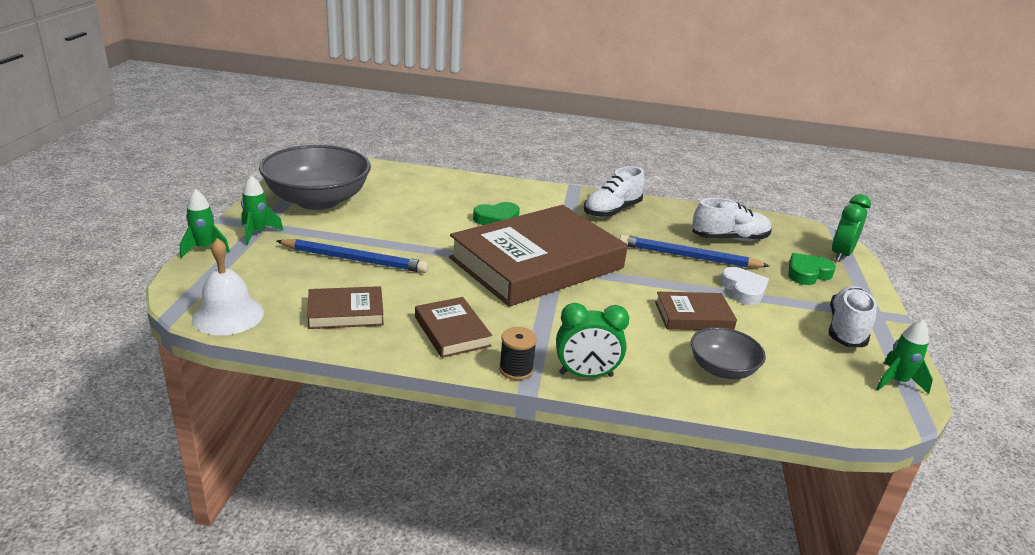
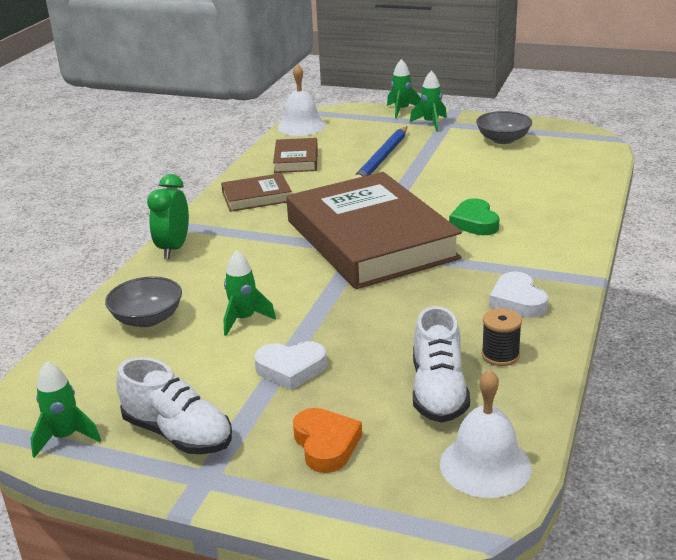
camera: 105 degrees right, 0 degrees up
(318, 200) = (503, 139): grey bowl -> grey bowl, size x0.51
(516, 369) = (194, 220): black spool -> black spool (500, 355)
(612, 211) = (517, 301): white shoe -> white heart
(688, 257) = (382, 342): blue pencil -> none
(693, 316) = (244, 319): brown book -> green rocket
(783, 228) = (485, 465): none -> white bell
(807, 273) = (326, 444): green heart -> orange heart
(840, 254) = (386, 509): green clock -> none

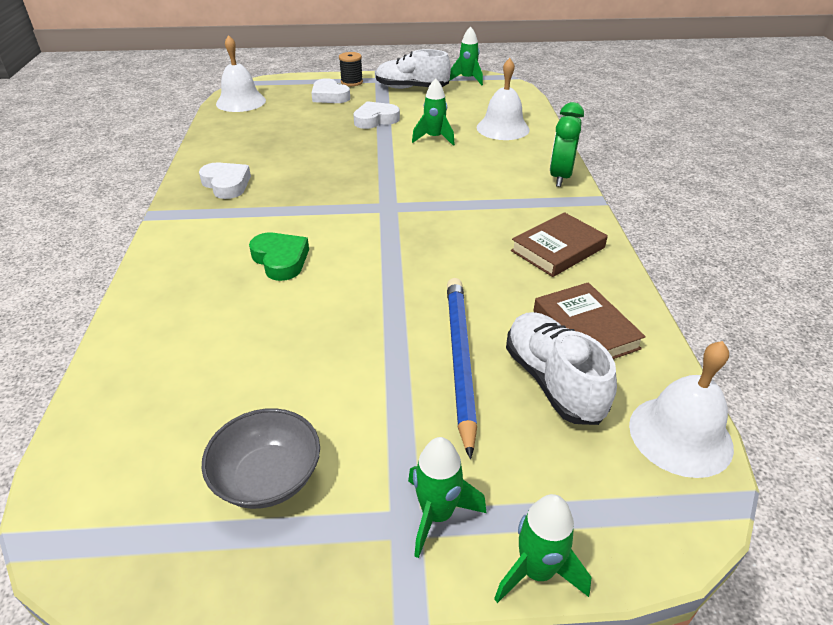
camera: 155 degrees right, 10 degrees up
(147, 319) = (503, 128): grey bowl -> white bell
(173, 248) = (560, 177): green clock -> green clock turned 150 degrees counterclockwise
(326, 444) = (329, 96): orange heart -> white heart
(371, 239) = (384, 218): brown book -> none
(438, 391) = (275, 124): white shoe -> white shoe (553, 381)
(500, 355) = (237, 147): black spool -> black spool (352, 82)

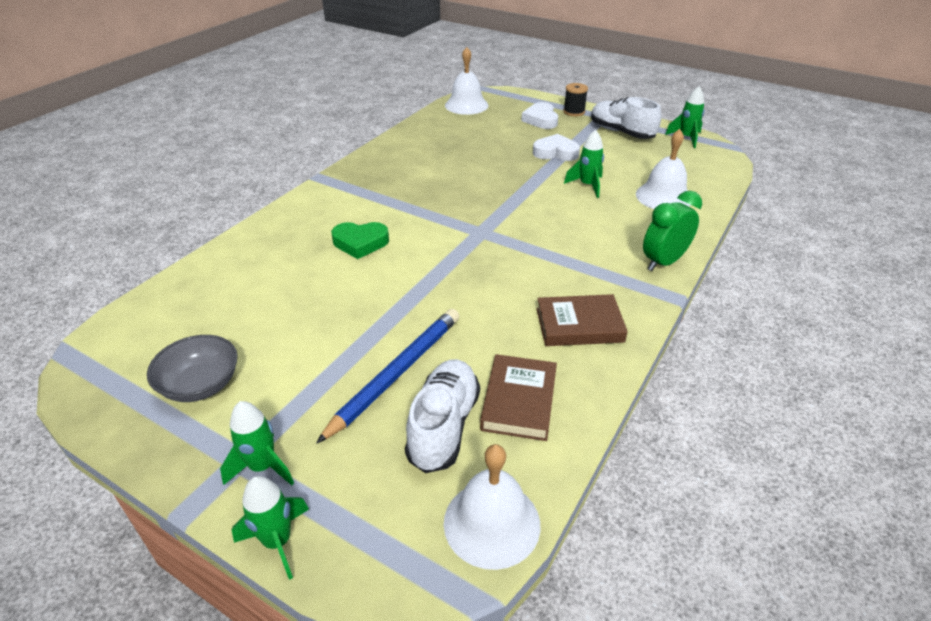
camera: 35 degrees right, 0 degrees up
(226, 184) = (386, 171): white heart -> none
(280, 260) = (360, 243): green heart -> green heart turned 90 degrees clockwise

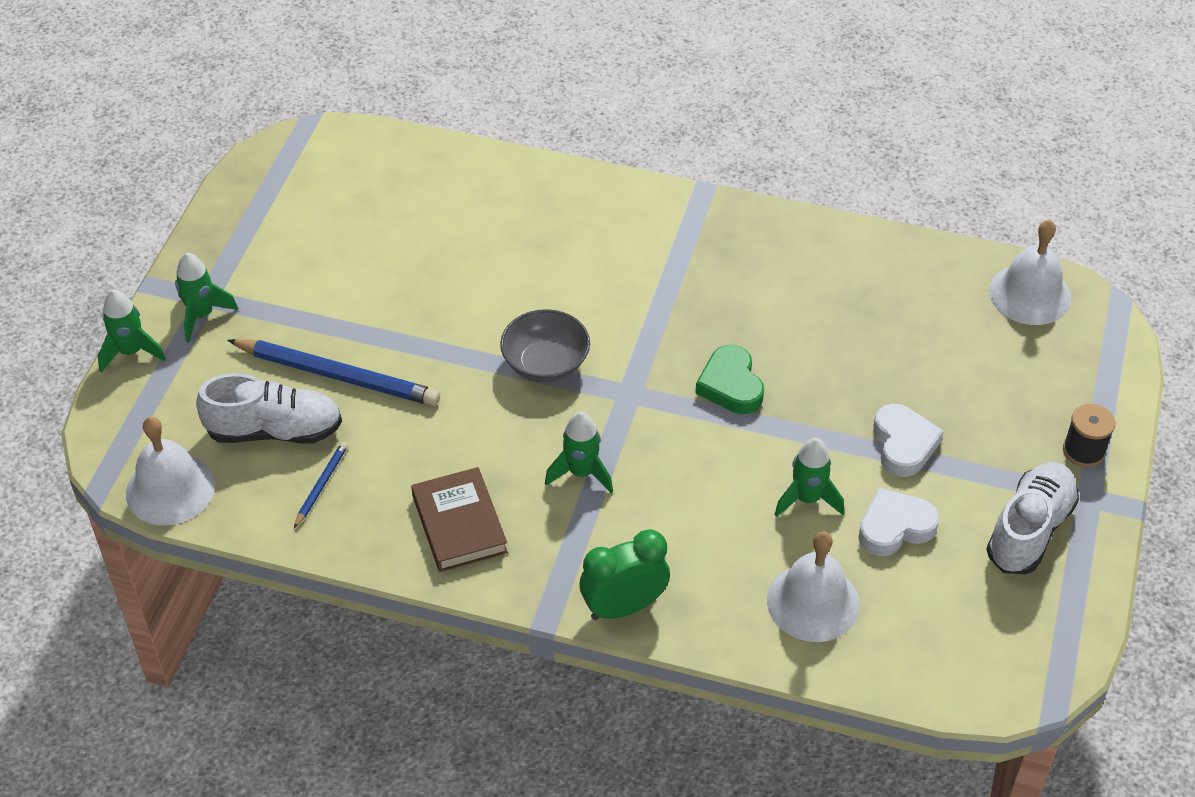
camera: 75 degrees right, 10 degrees up
(201, 385) = (288, 234): grey bowl -> grey bowl (545, 363)
(360, 243) = (560, 279): green heart -> green heart (731, 385)
(519, 401) = (321, 485): brown book -> blue pencil
(541, 120) = (1023, 407): white heart -> white heart (894, 527)
(663, 262) = (624, 607): green clock -> green clock turned 60 degrees counterclockwise
(686, 138) = (1054, 632): green rocket -> green rocket (581, 473)

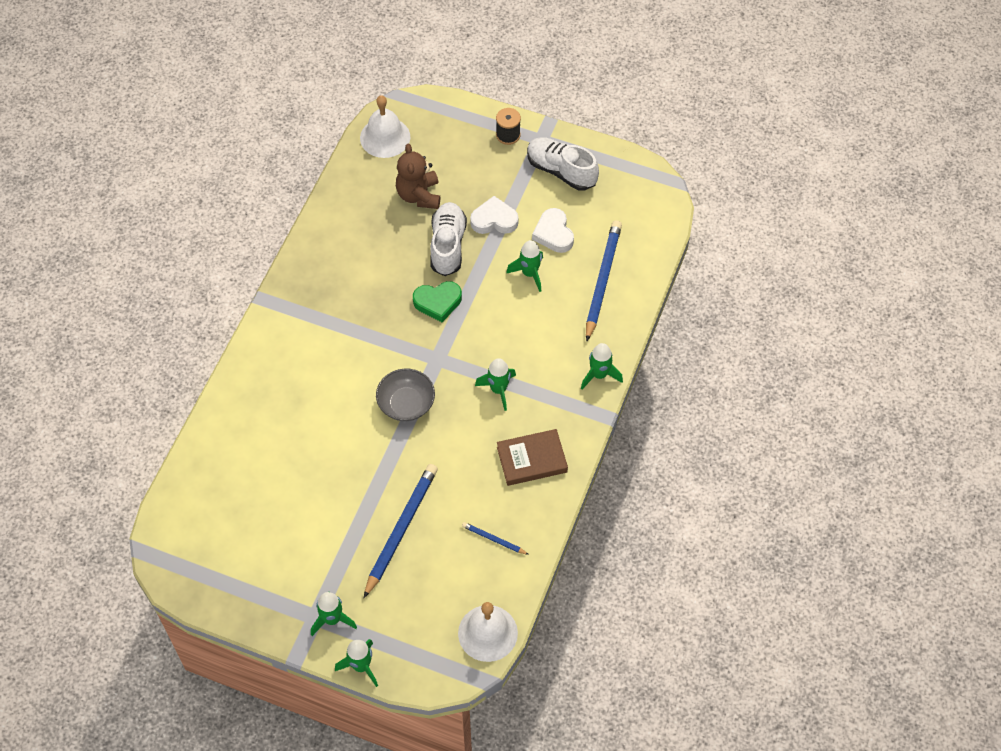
camera: 85 degrees left, 10 degrees up
(274, 431) = (444, 568): white shoe -> white shoe (448, 245)
(624, 607) = (599, 375): green clock -> green rocket
(813, 602) = (602, 280): white bell -> blue pencil
(928, 345) = (419, 195): none -> brown teddy bear

